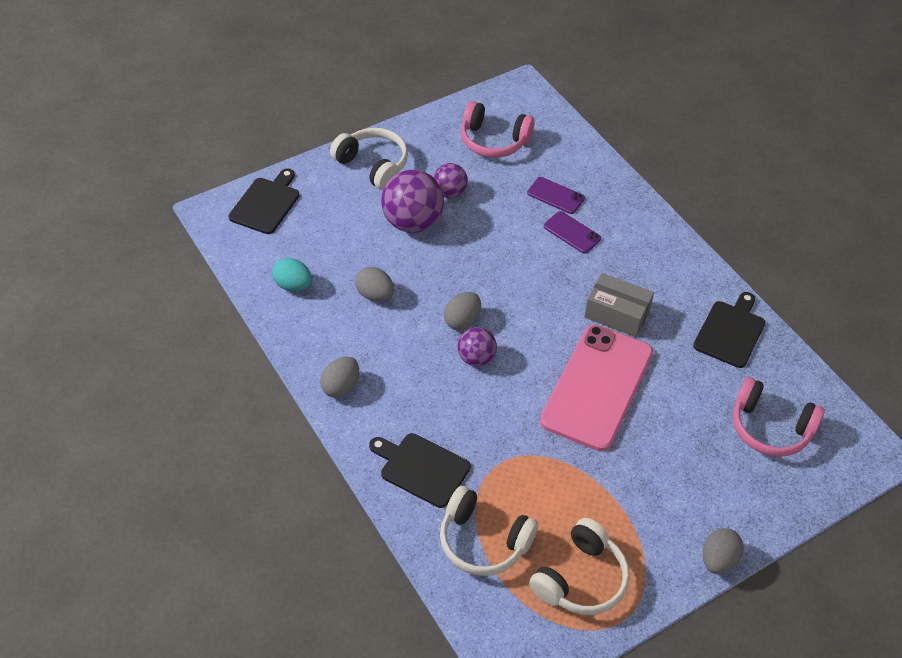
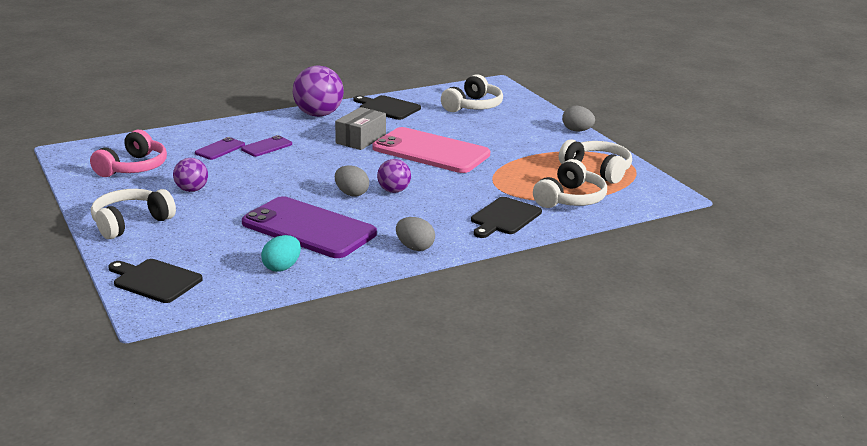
camera: 85 degrees left, 25 degrees down
(375, 295) = (308, 228): grey egg -> purple phone
(413, 222) = (222, 208): purple ball -> purple ball (318, 114)
(770, 428) = (473, 106): pink headphones -> white headphones

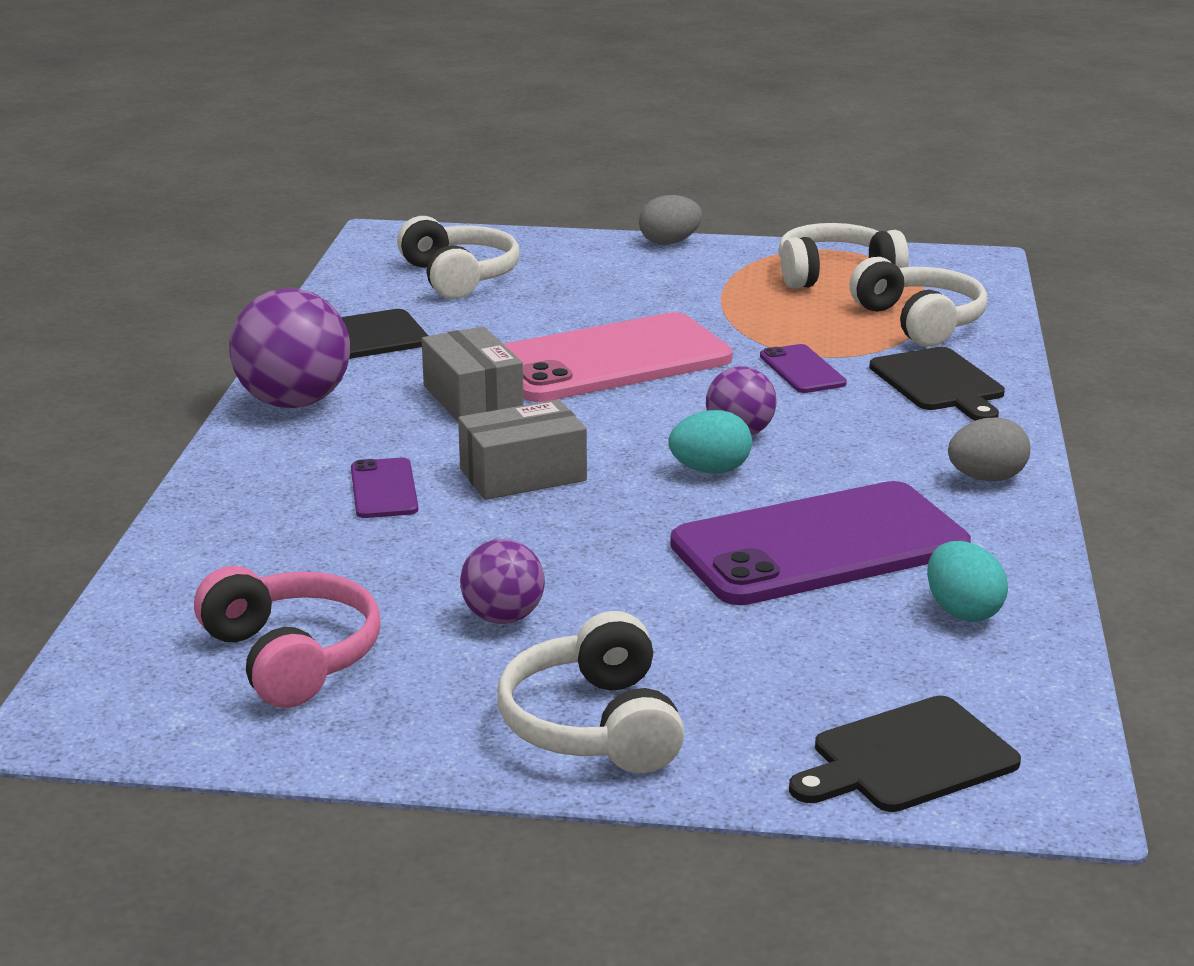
camera: 55 degrees left, 0 degrees up
(220, 149) = (327, 538): purple phone -> purple phone (802, 370)
(306, 164) = (523, 475): none -> grey box
(351, 194) = (710, 470): grey egg -> turquoise egg

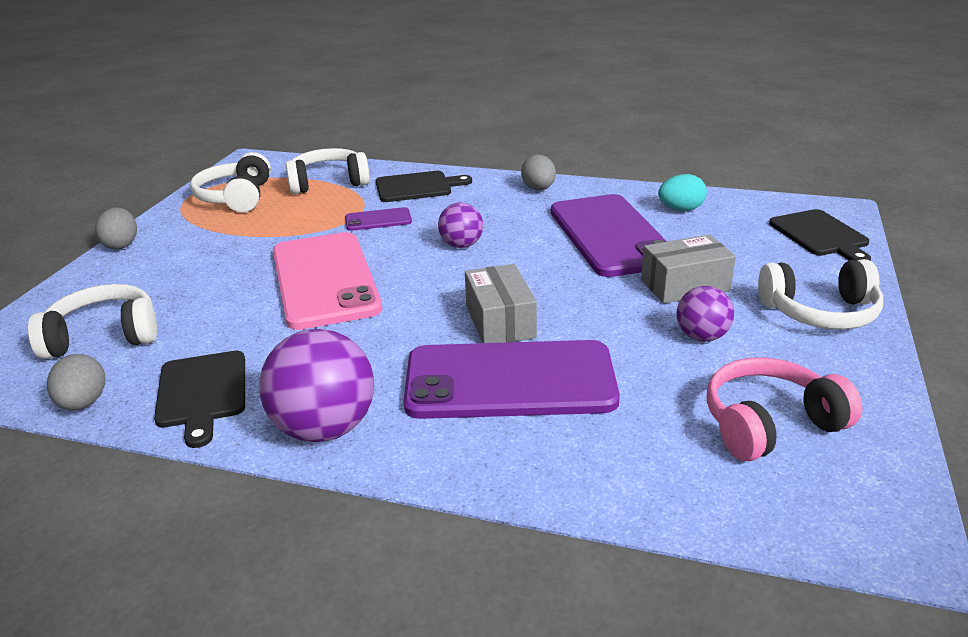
camera: 80 degrees left, 5 degrees up
(338, 294) = (83, 403): none -> grey egg
(383, 489) = (510, 381): purple phone -> purple phone, size x2.29
(473, 399) = (362, 337): grey box -> grey box (685, 285)
(710, 470) = (510, 258): turquoise egg -> none

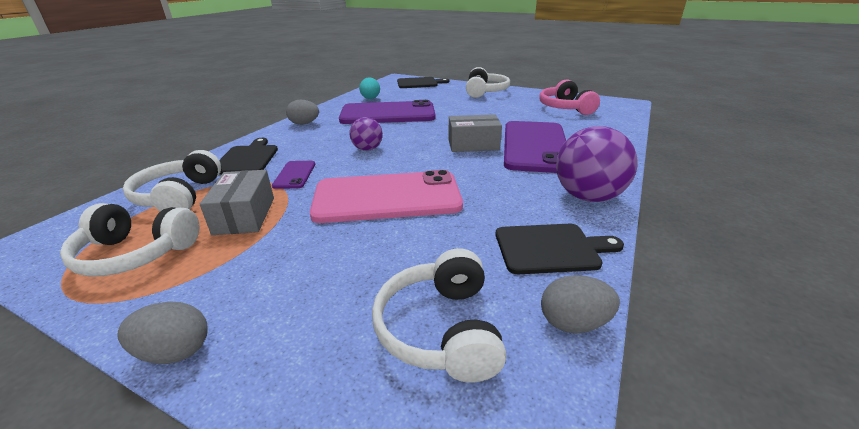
camera: 80 degrees left, 0 degrees up
(685, 285) = (452, 107): grey box -> grey box (244, 215)
(701, 336) = (499, 109): purple ball -> none

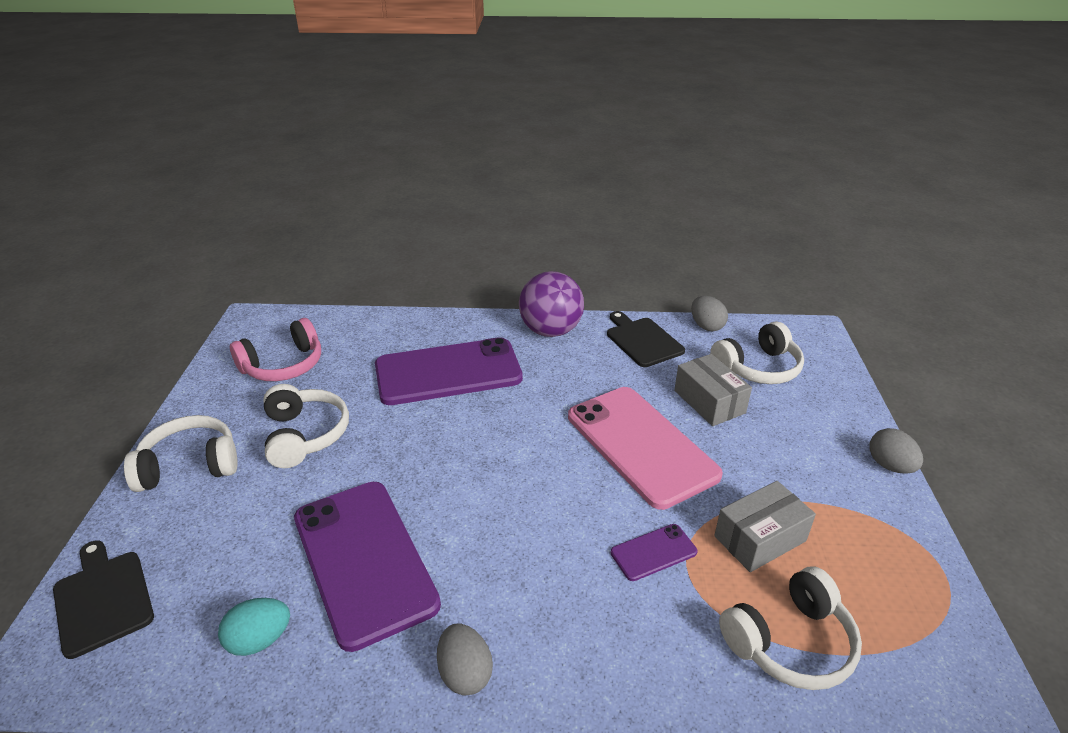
camera: 115 degrees left, 5 degrees up
(136, 254) = (878, 579): white headphones -> white headphones (305, 435)
(247, 158) = (650, 650): black cutting board -> none
(367, 149) = (533, 516): purple ball -> none
(473, 145) = (466, 420): grey box -> grey box (709, 402)

